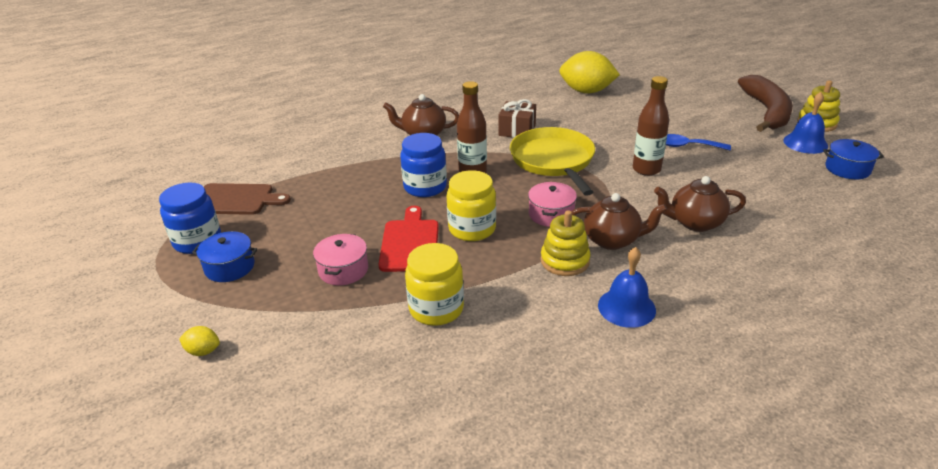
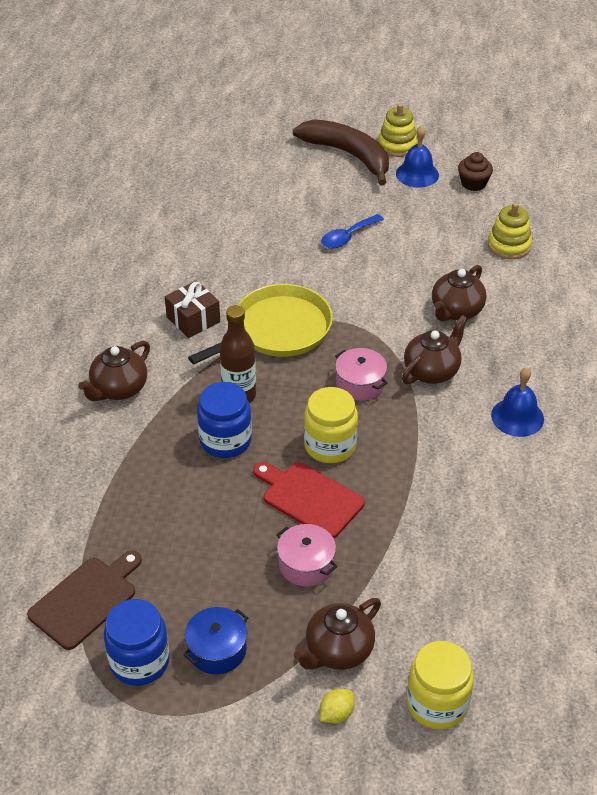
camera: 55 degrees left, 10 degrees up
(269, 323) = (338, 651): none -> brown teapot
(436, 309) = (420, 528): yellow jar -> yellow jar (437, 704)
(553, 161) = (277, 330): yellow pan -> yellow pan turned 120 degrees clockwise
(565, 261) = (431, 415): yellow stacking toy -> yellow stacking toy (509, 246)
(586, 91) = (176, 228): yellow lemon -> none
(646, 169) = (356, 285): brown bottle -> none
(847, 169) = (473, 183): blue pot -> brown cupcake

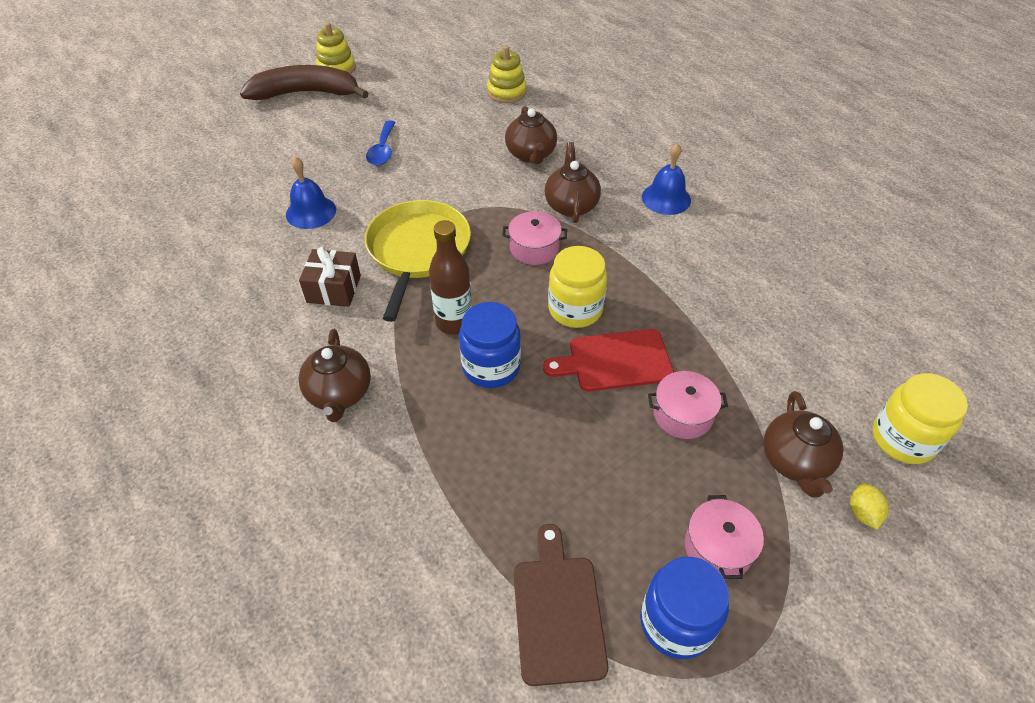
camera: 45 degrees left, 5 degrees up
(217, 650) = (718, 547): blue pot -> pink pot
(417, 174) = (378, 80): blue bell -> blue bell (311, 212)
(473, 183) = (427, 65): brown cupcake -> none

